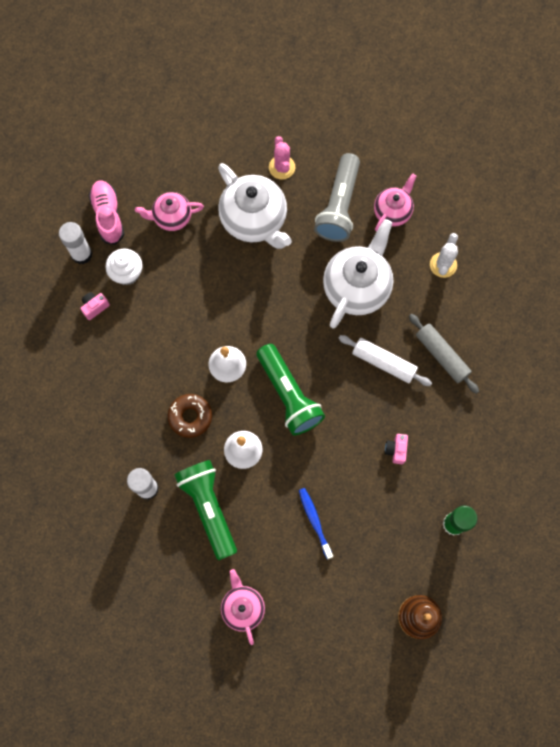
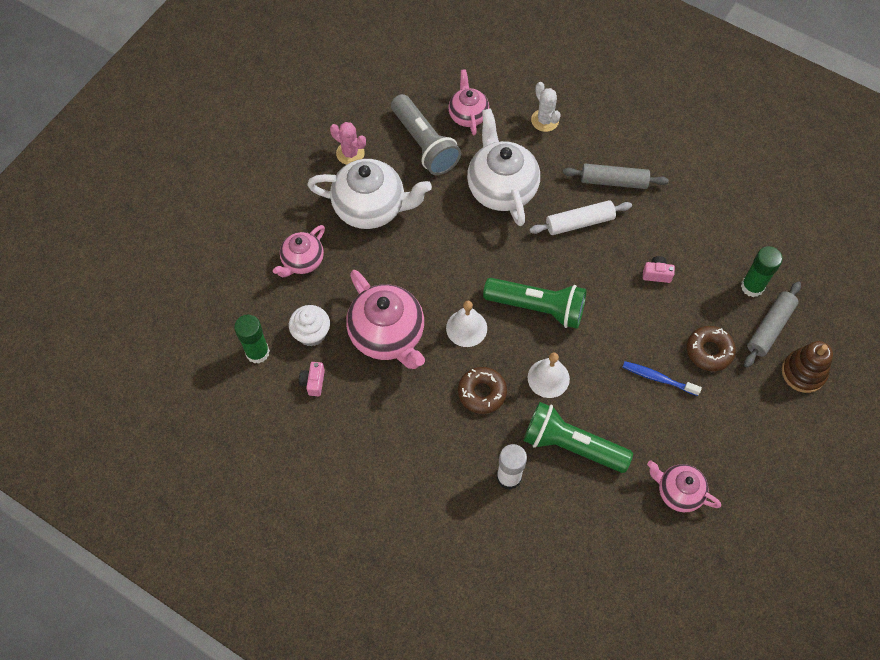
camera: 45 degrees left, 10 degrees down
(82, 254) = (257, 352): white glue stick -> green glue stick
(108, 216) = (247, 304): pink shoe -> none
(172, 320) = (387, 335): none -> pink teapot
(370, 538) = (709, 351): none -> brown donut
(396, 450) = (656, 274): pink camera -> pink camera turned 135 degrees clockwise
(432, 564) = (769, 327): none -> grey rolling pin

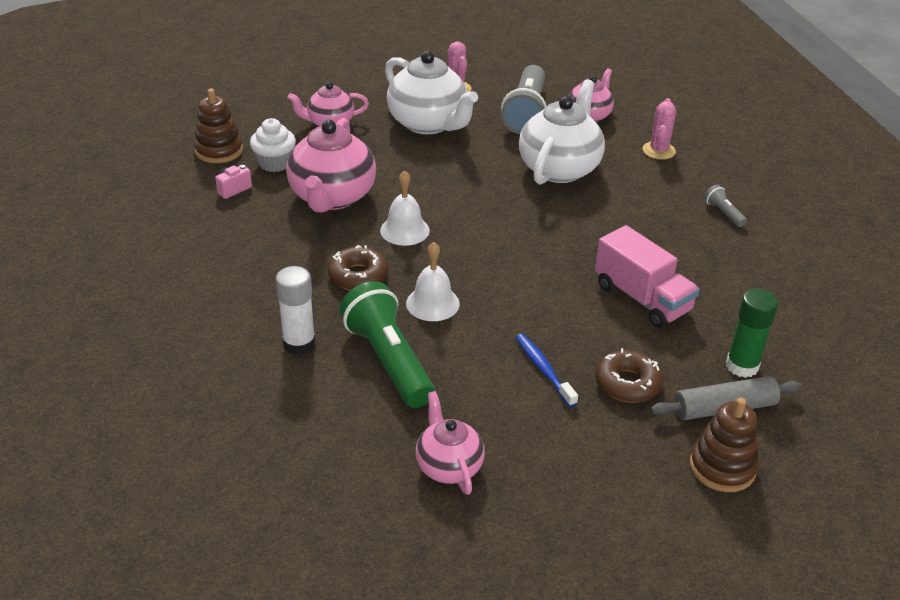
camera: 40 degrees right, 25 degrees down
(257, 352) = (219, 150): green glue stick -> brown stacking toy
(538, 307) = (489, 254): green flashlight -> none
(545, 120) = (658, 151): white cactus -> pink cactus
(579, 222) = (606, 225): white rolling pin -> none
(614, 181) = (678, 218): grey rolling pin -> none
(634, 155) = (723, 213): none -> grey flashlight
(656, 274) = (642, 298): pink camera -> pink truck

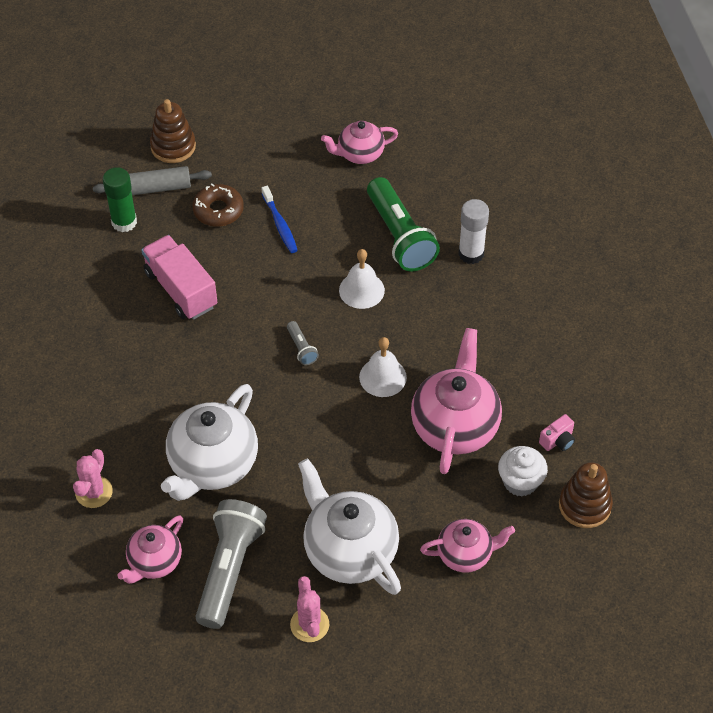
camera: 175 degrees left, 15 degrees up
(358, 276) = (426, 322): brown donut -> none
(448, 466) = (360, 154): pink teapot -> pink teapot turned 90 degrees clockwise
(723, 213) = (64, 391): grey flashlight -> grey flashlight (301, 348)

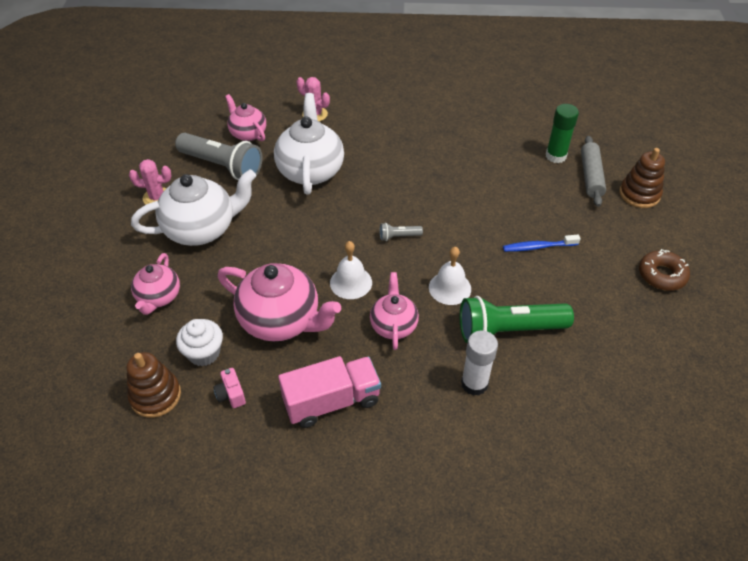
camera: 105 degrees right, 5 degrees down
(181, 289) = (479, 177): pink truck -> pink truck (331, 401)
(212, 464) = (310, 170): white teapot -> white teapot turned 45 degrees clockwise
(218, 210) = (560, 211): brown donut -> brown donut (662, 275)
(360, 154) = (622, 322): pink teapot -> pink teapot (393, 325)

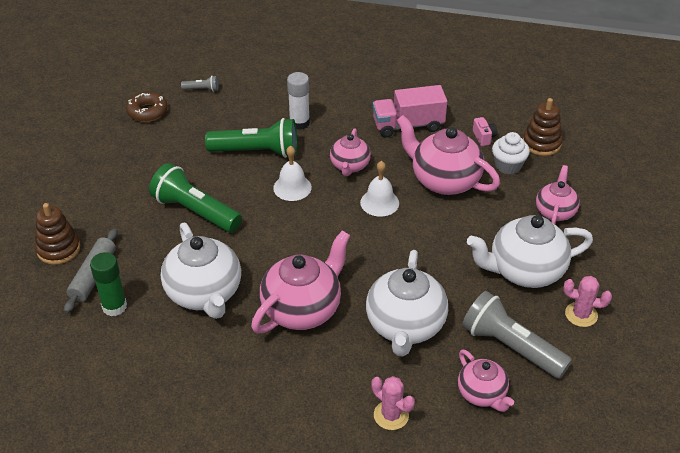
camera: 170 degrees left, 5 degrees down
(398, 236) = (325, 238): grey flashlight -> grey flashlight (202, 89)
(399, 173) = (302, 309): none -> pink teapot
(487, 174) = (204, 294): none -> white teapot
(538, 247) = (195, 211): blue toothbrush -> green flashlight
(662, 275) = (101, 174): brown donut -> brown donut (147, 112)

